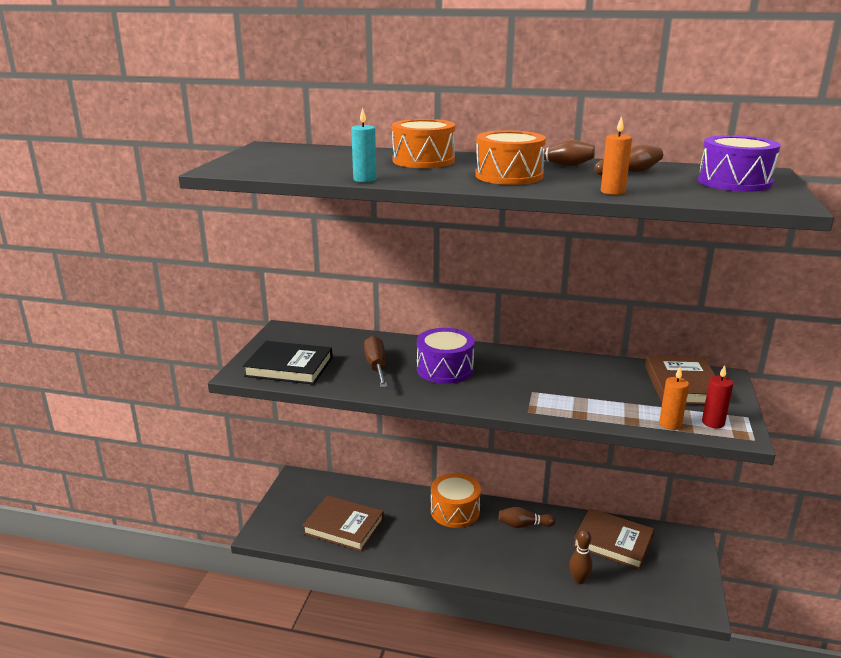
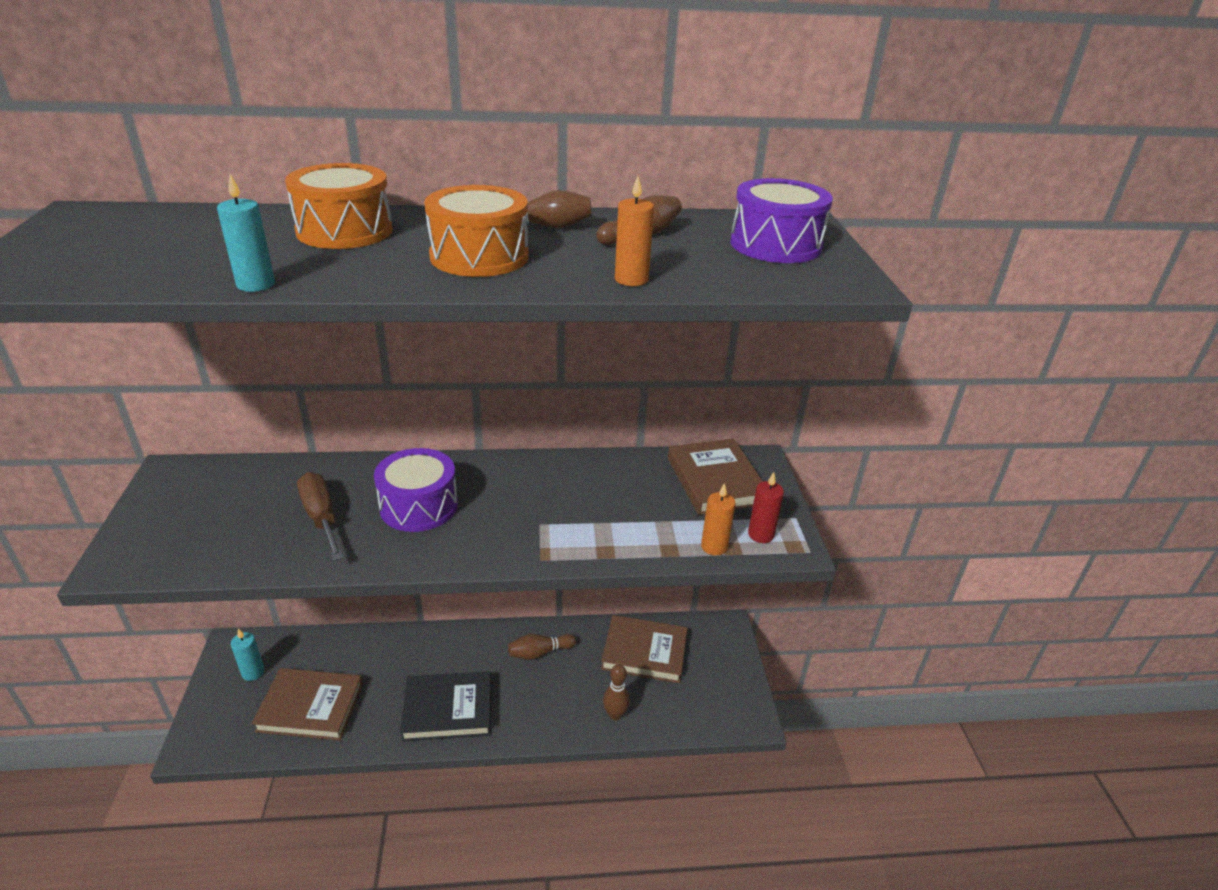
camera: 20 degrees left, 10 degrees up
(289, 367) = (188, 540): black book -> black book (448, 709)
(308, 497) = (253, 672): none -> turquoise candle
(455, 511) = (453, 651): orange drum -> none

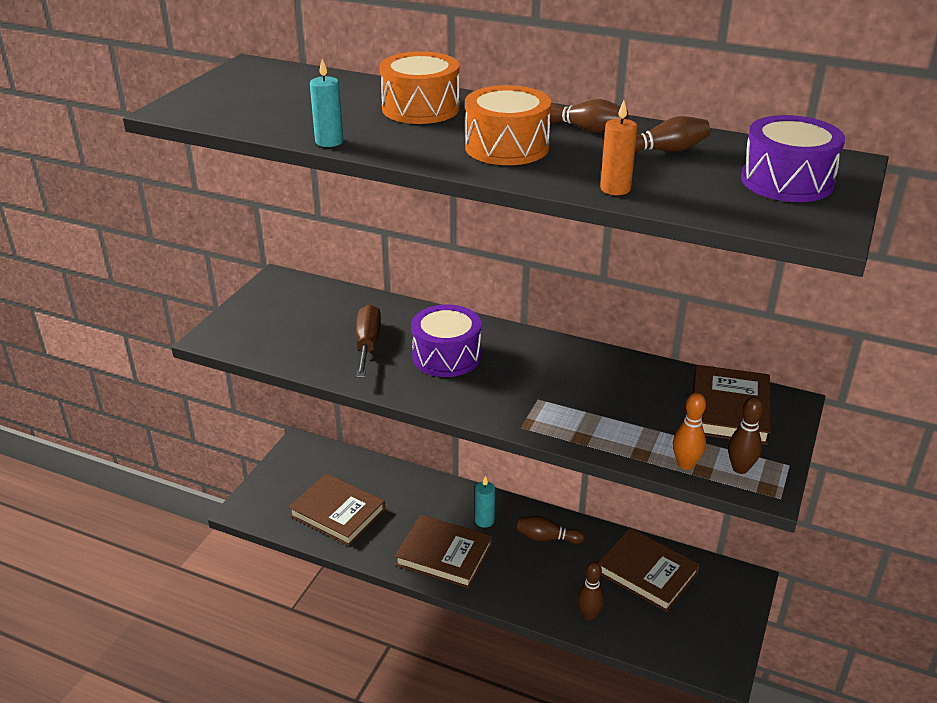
camera: 30 degrees right, 0 degrees up
(253, 672) = (307, 471): turquoise candle -> turquoise candle (484, 520)
(448, 709) = (444, 555): black book -> brown book
(714, 547) = (685, 464): orange candle -> orange bowling pin
(761, 535) = (740, 468): red candle -> brown bowling pin

